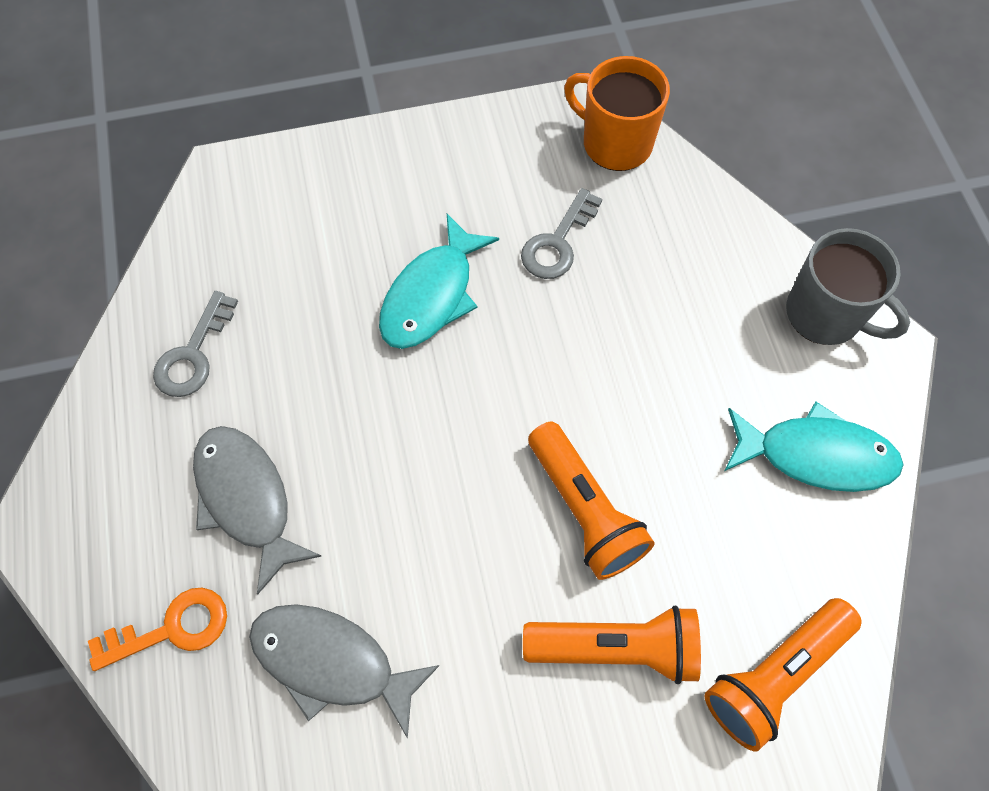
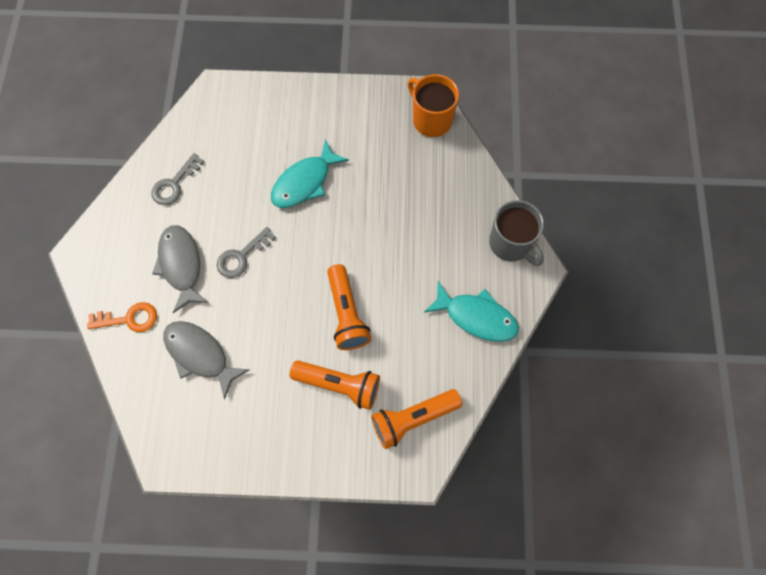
camera: 15 degrees right, 5 degrees up
(557, 242) = (380, 169): grey key -> grey key (241, 256)

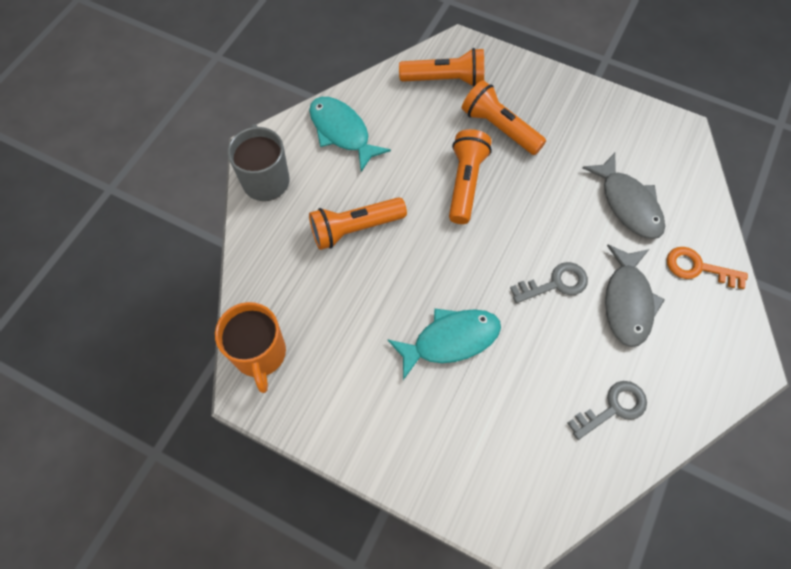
camera: 155 degrees left, 5 degrees down
(416, 234) = (355, 229): none -> orange flashlight

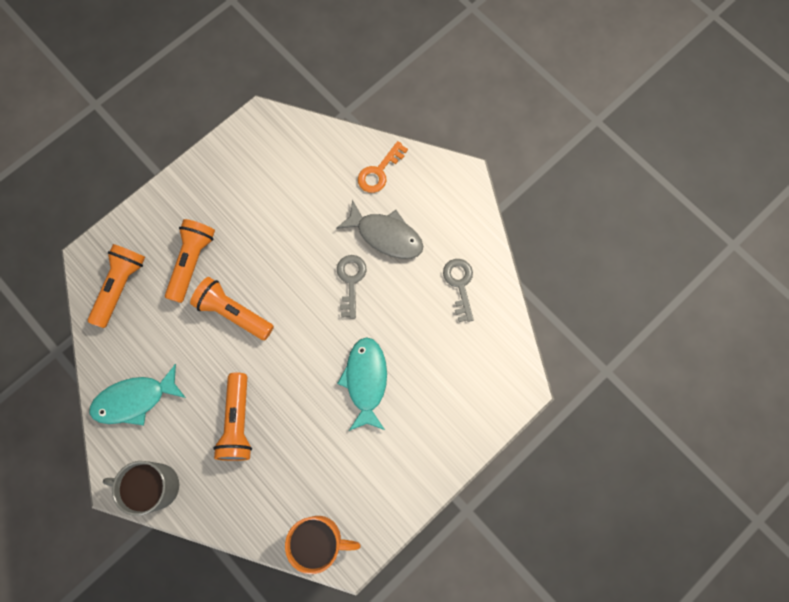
camera: 70 degrees left, 10 degrees up
(499, 128) = (192, 262): orange flashlight -> orange flashlight turned 135 degrees clockwise
(628, 204) = (306, 194): grey fish -> none

